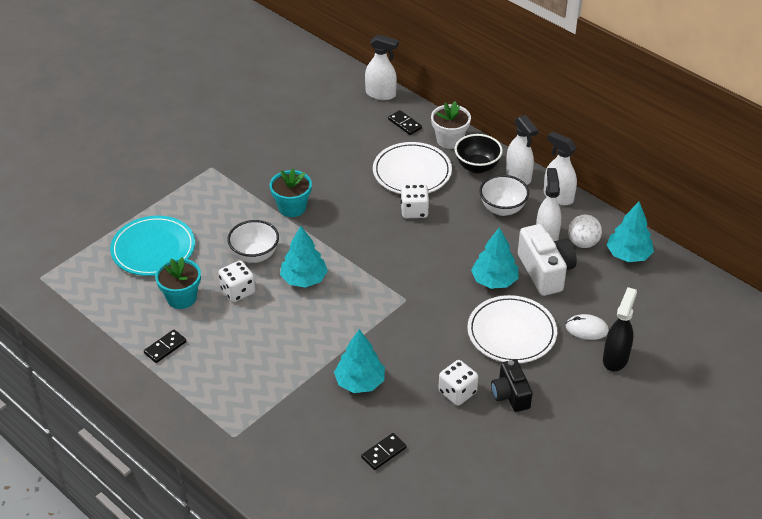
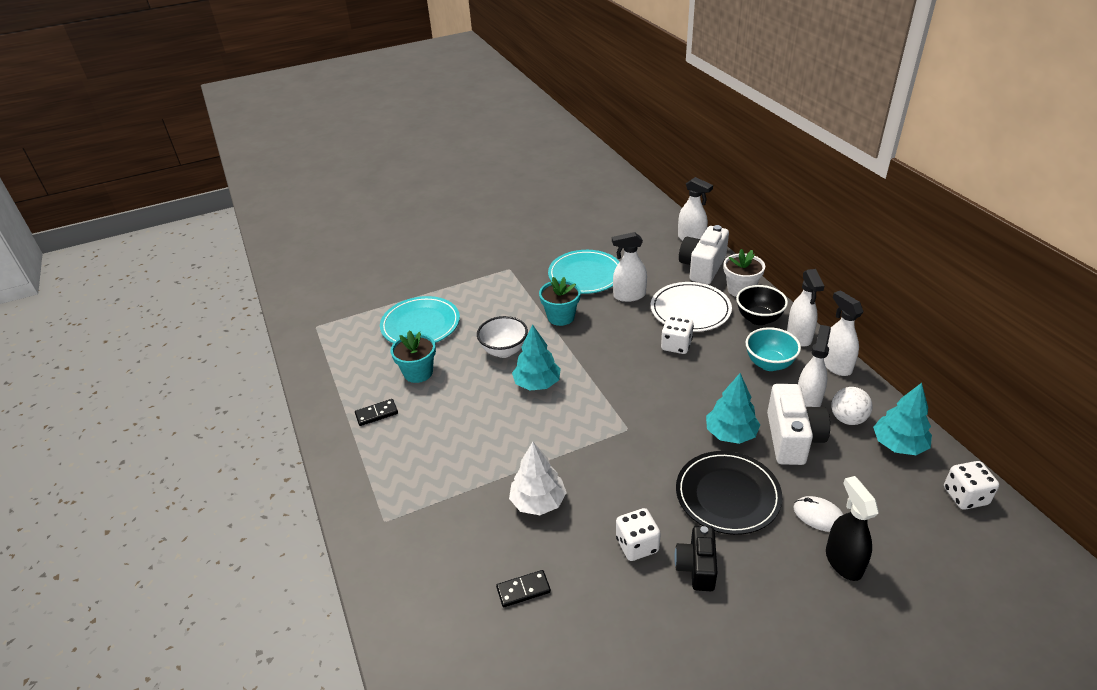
camera: 25 degrees right, 5 degrees down
(238, 291) = (471, 379): white dice -> white dice (965, 496)
(293, 157) = (585, 275): none -> turquoise plate
(347, 170) = (629, 296): none -> white spray bottle
(360, 382) = (538, 502): turquoise tree -> white tree
(405, 124) = (702, 267): black domino -> white camera
(502, 209) = (769, 364): white bowl -> turquoise bowl
(511, 332) = (727, 495): white plate -> black plate
(615, 358) = (843, 561): black spray bottle -> black spray bottle turned 60 degrees counterclockwise

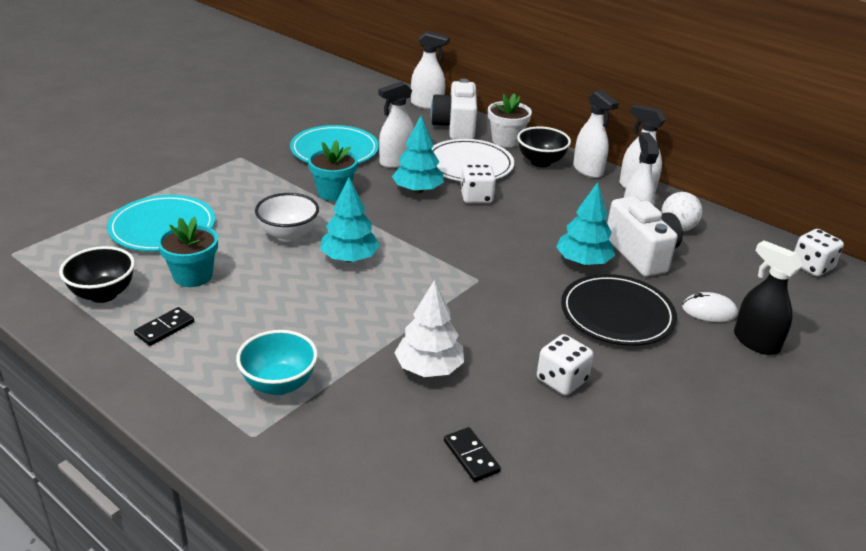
camera: 30 degrees left, 5 degrees down
(353, 374) = (103, 294): none -> black bowl
(523, 590) = (471, 456): black domino -> black domino turned 75 degrees counterclockwise
(697, 567) = (633, 383): black camera -> none
(769, 364) = (577, 197): turquoise bowl -> turquoise bowl (279, 384)
(898, 445) = (733, 239): turquoise tree -> turquoise tree (417, 190)

